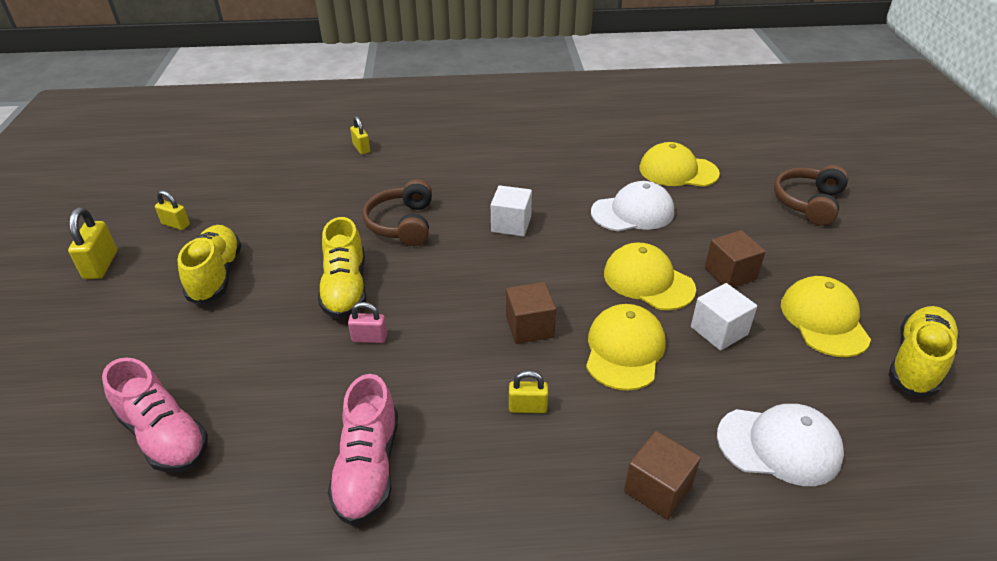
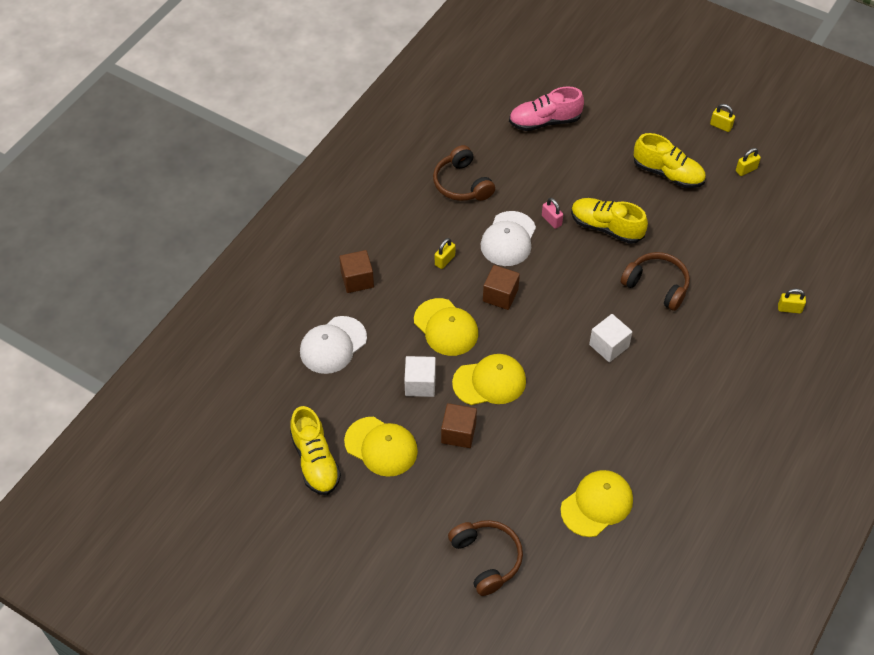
camera: 125 degrees right, 15 degrees up
(101, 265) = (721, 126): yellow padlock -> yellow padlock, size x0.65
(368, 468) = (462, 184): pink shoe -> brown headphones
(369, 338) = (551, 220): pink padlock -> pink padlock turned 75 degrees counterclockwise
(633, 212) = (566, 429): white cap -> white cap (508, 239)

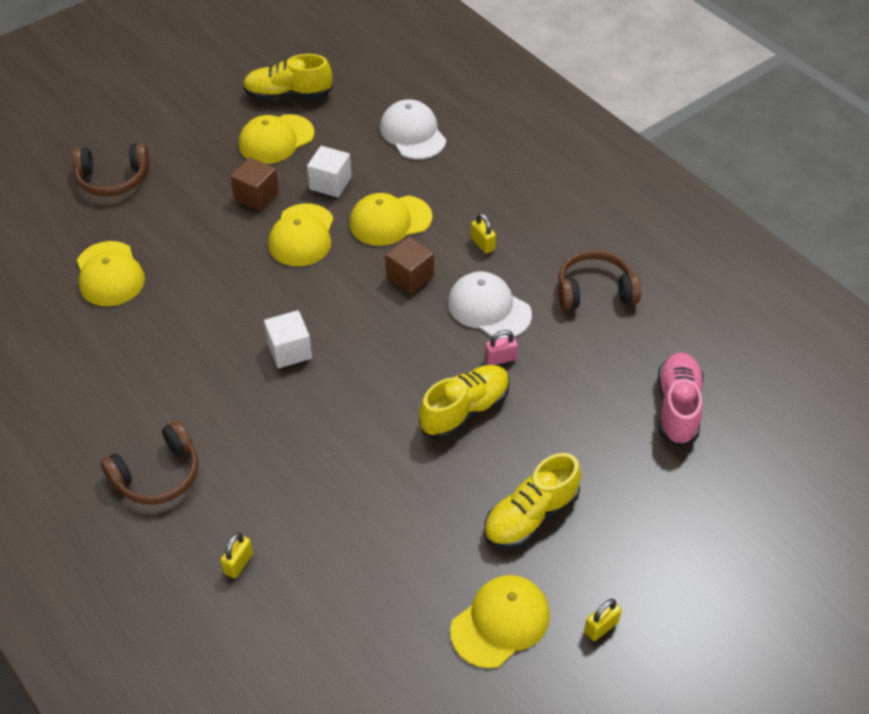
camera: 110 degrees right, 5 degrees down
(357, 279) = (488, 169): brown cube -> none
(657, 285) = (350, 430): brown headphones -> brown headphones (157, 475)
(746, 170) = (500, 622): yellow padlock -> yellow cap

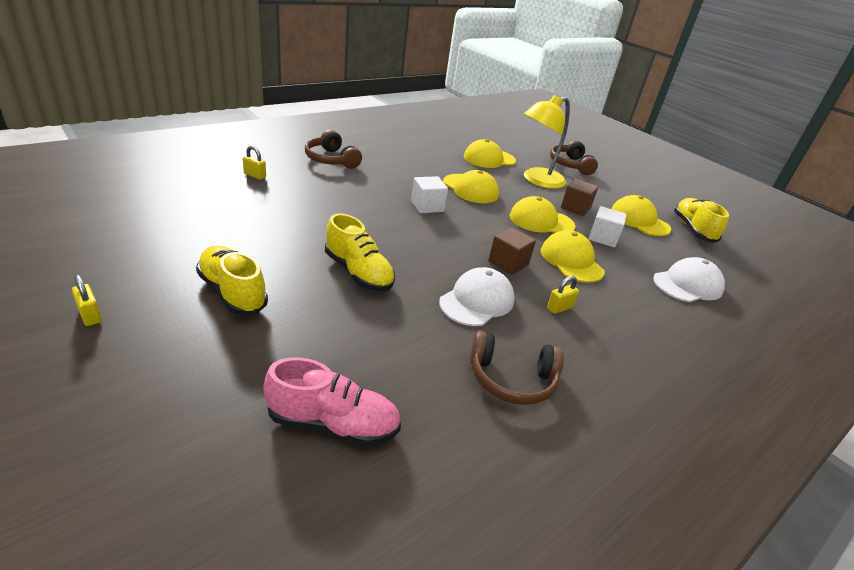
camera: 85 degrees right, 15 degrees down
(178, 225) = (537, 180): none -> yellow lamp
(500, 359) = (415, 300): pink padlock -> none
(500, 622) = (138, 263): yellow cap -> yellow cap (470, 189)
(594, 290) = (511, 379): brown headphones -> brown headphones turned 105 degrees clockwise

